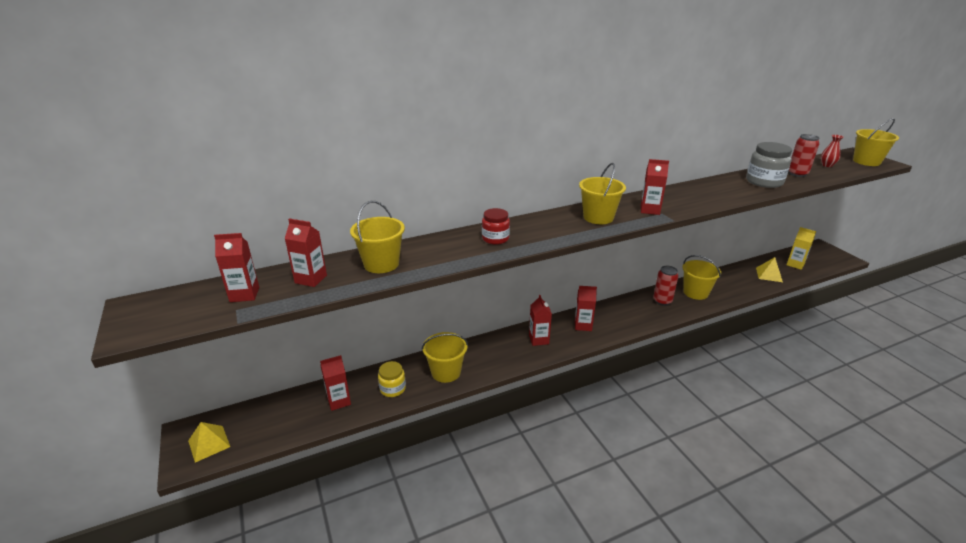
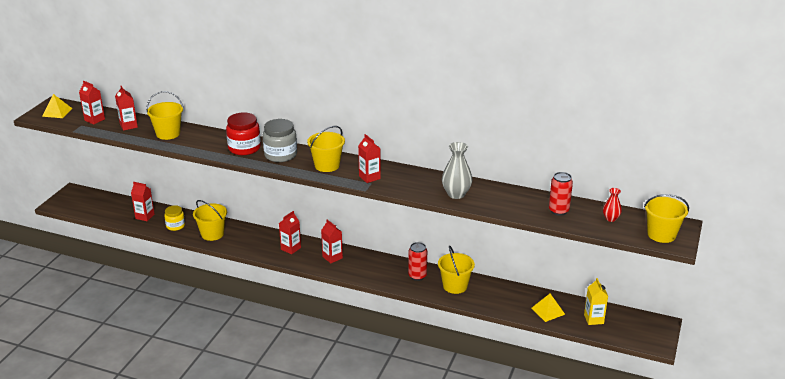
camera: 45 degrees right, 0 degrees up
(209, 443) = (73, 202): yellow pyramid -> yellow pyramid (57, 112)
(495, 238) = (244, 148): red jar -> red jar, size x1.58
(727, 192) = (456, 194): none -> grey vase
(764, 182) = (509, 202): grey jar -> grey jar (280, 155)

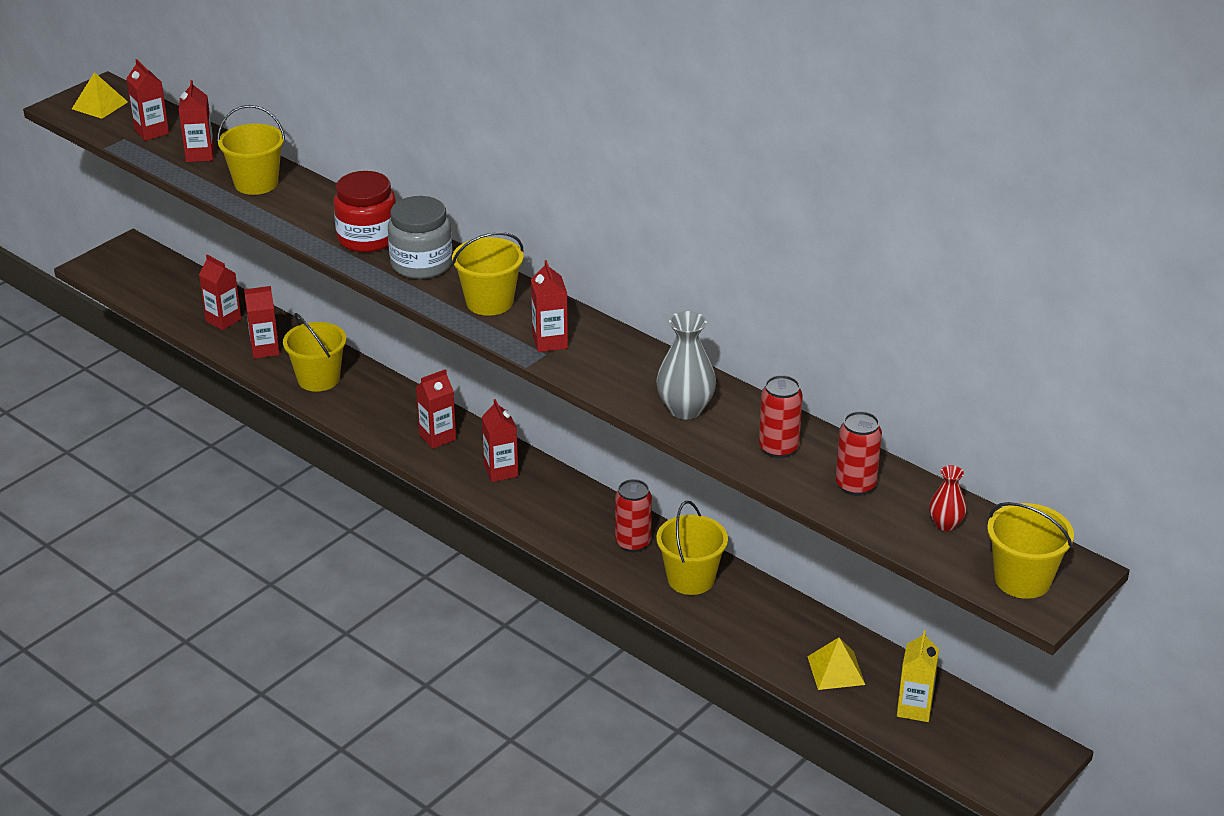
camera: 20 degrees right, 5 degrees up
(175, 226) = (265, 349): yellow jar -> red carton
(512, 202) = (778, 448): none -> red can

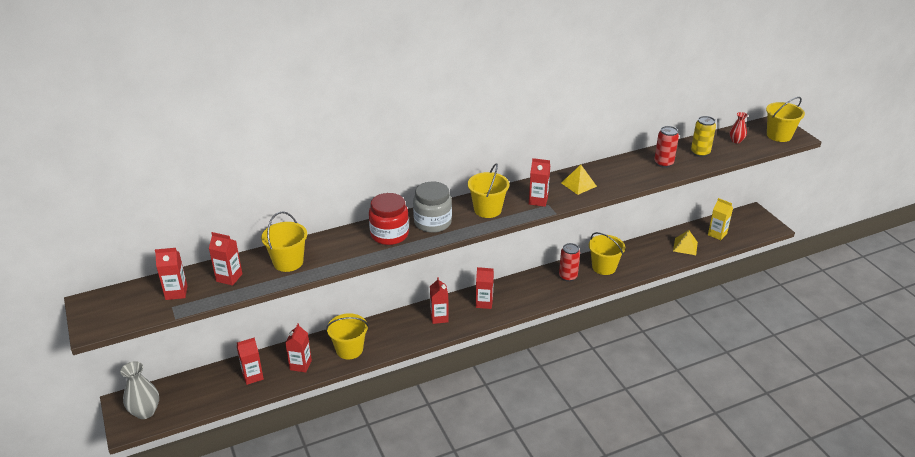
camera: 65 degrees left, 0 degrees up
(100, 105) = (111, 309): yellow pyramid -> yellow pyramid (578, 184)
(685, 409) = (620, 178): grey vase -> grey vase (145, 412)
(855, 485) = (700, 153): red can -> yellow can

